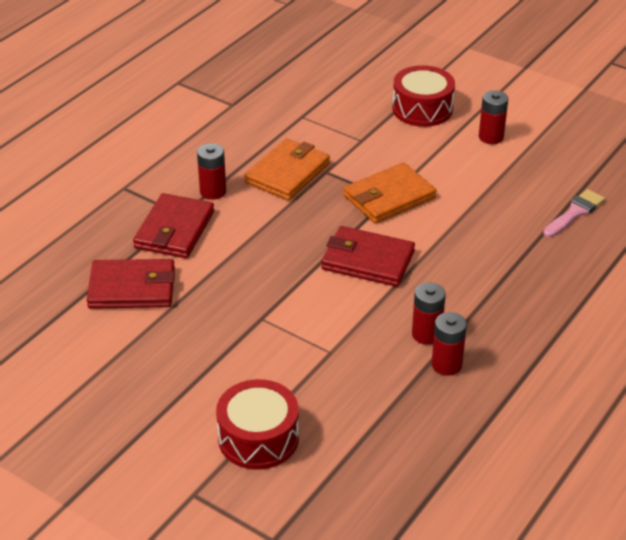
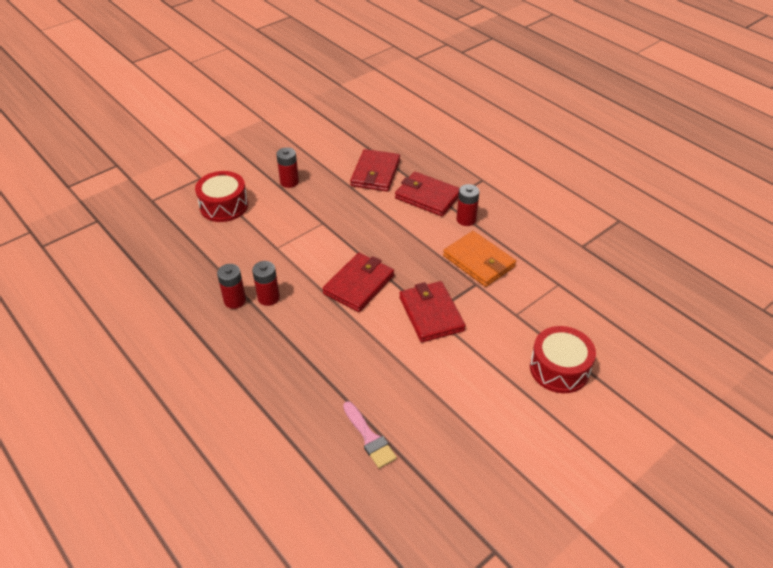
camera: 105 degrees right, 5 degrees up
(389, 197) = (431, 314): orange wallet -> red wallet
(491, 137) = (503, 409): red battery -> red battery (289, 182)

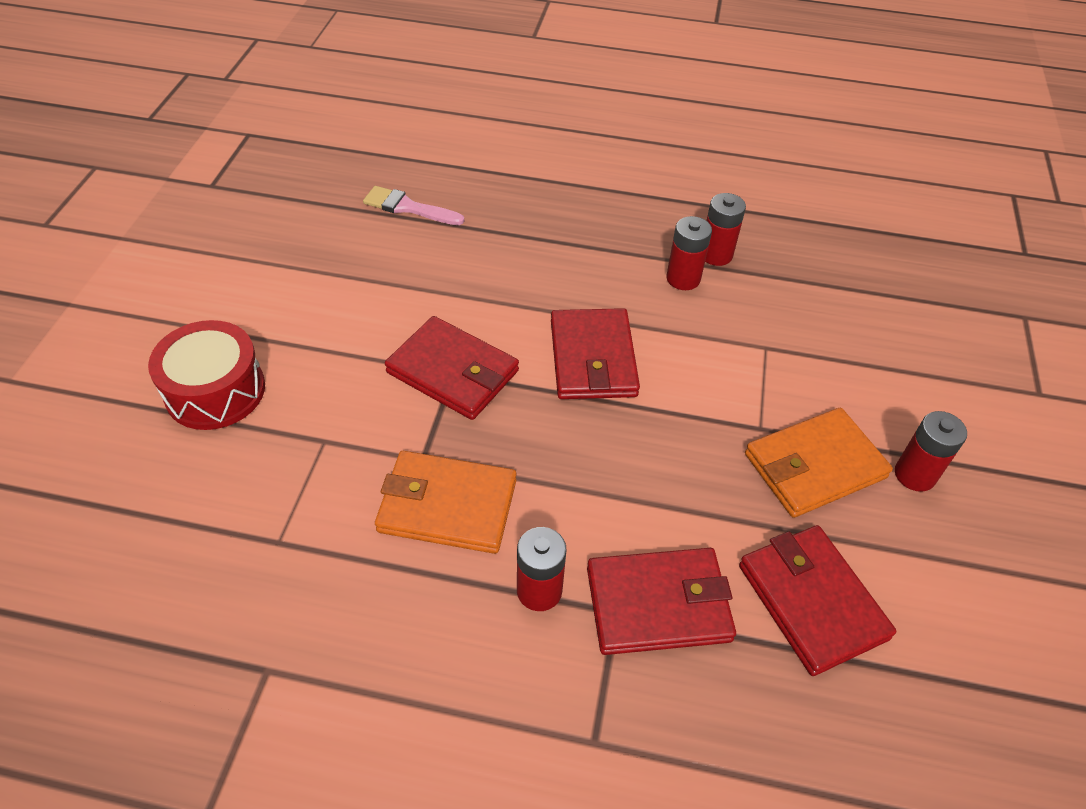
camera: 140 degrees right, 5 degrees up
(224, 206) = (929, 367): red drum -> none
(321, 202) = (814, 466): none -> orange wallet

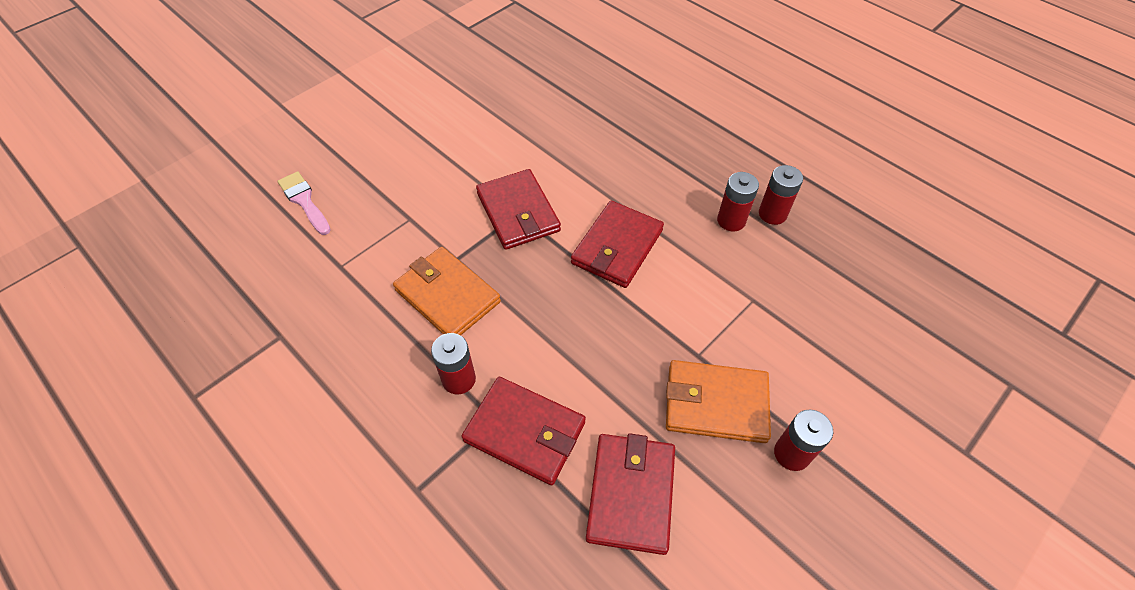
camera: 35 degrees right, 5 degrees up
(215, 391) = (374, 159): red drum -> none
(408, 207) = (576, 89): pink brush -> pink brush (304, 201)

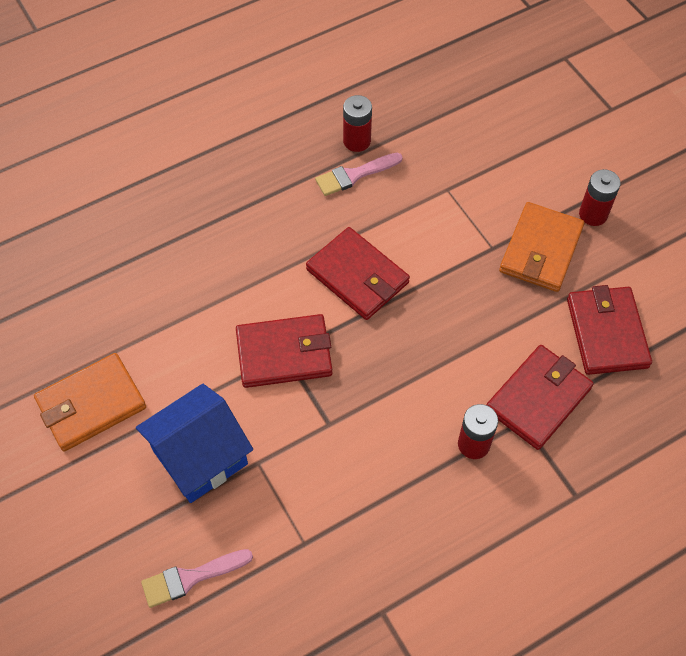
camera: 75 degrees left, 5 degrees up
(408, 181) = (200, 457): none -> blue house
(447, 296) = (374, 439): orange wallet -> orange wallet (91, 404)
(631, 494) = (606, 333): red wallet -> red wallet turned 60 degrees clockwise
(731, 220) = (354, 175): red battery -> pink brush

